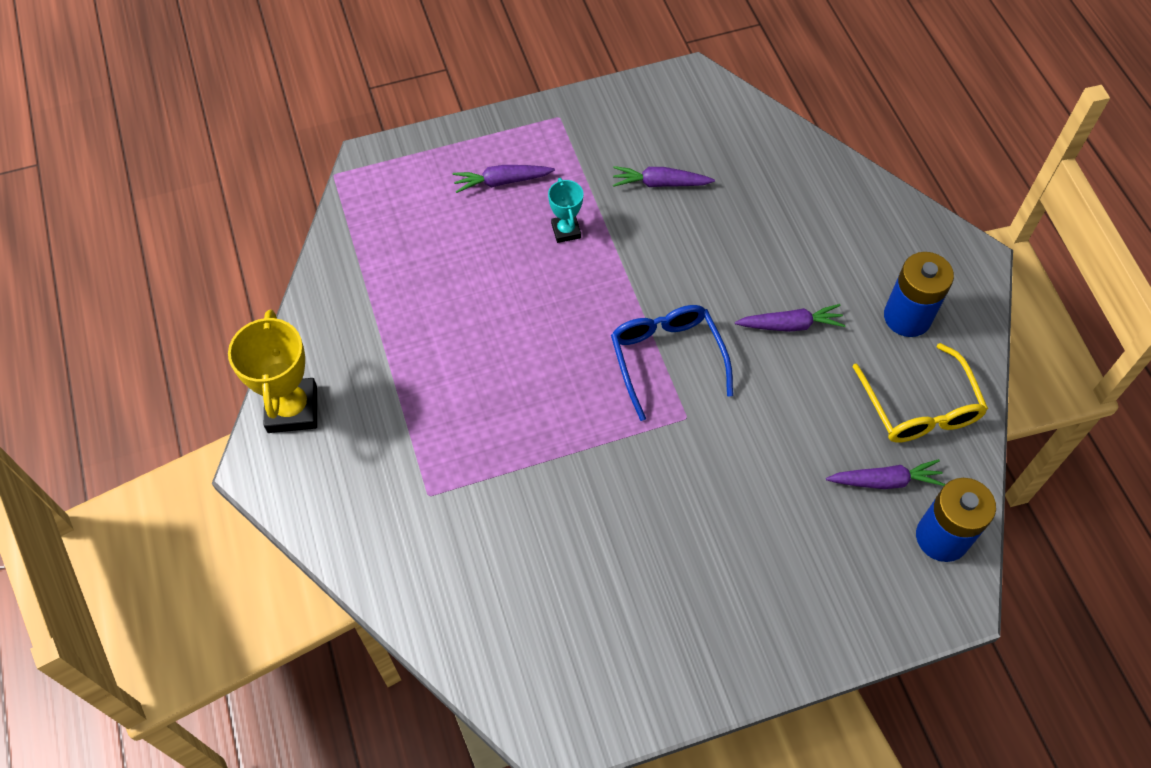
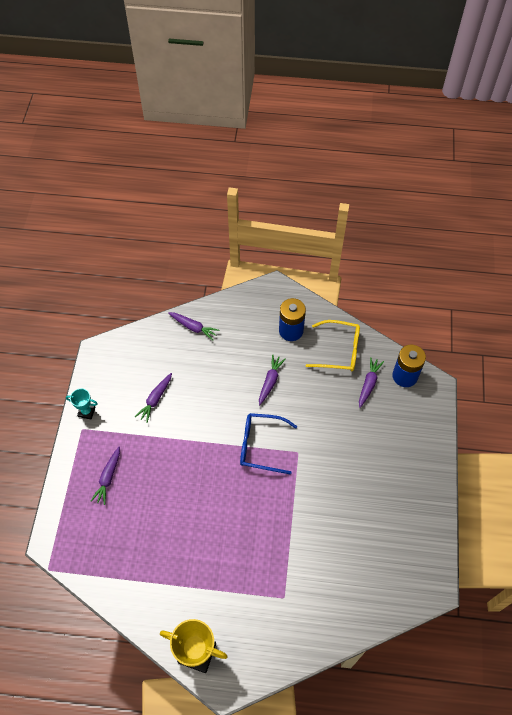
camera: 65 degrees left, 0 degrees up
(566, 231) = (159, 459): turquoise trophy -> turquoise trophy (86, 412)
(816, 178) = (193, 327): none -> purple carrot

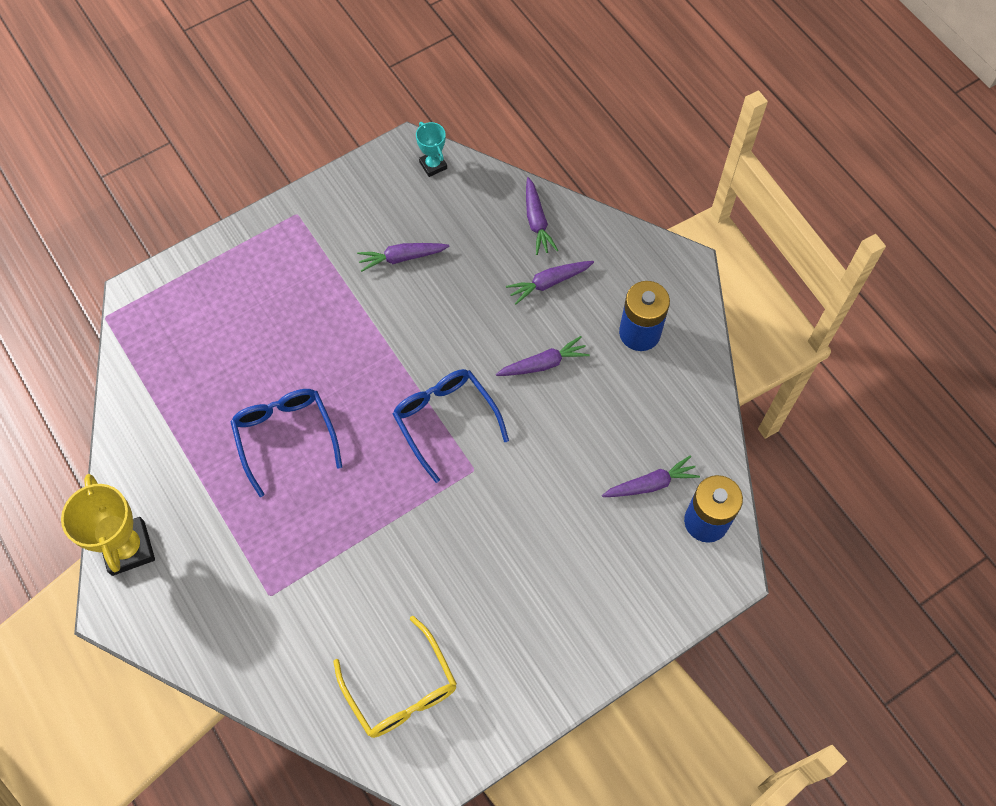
camera: 50 degrees right, 5 degrees up
(86, 412) = (322, 201): turquoise trophy -> turquoise trophy (433, 165)
(108, 477) = (261, 288): purple carrot -> purple carrot (549, 283)
(203, 526) = (285, 436): none -> blue glasses
(339, 350) = (666, 412): yellow glasses -> yellow glasses (401, 689)

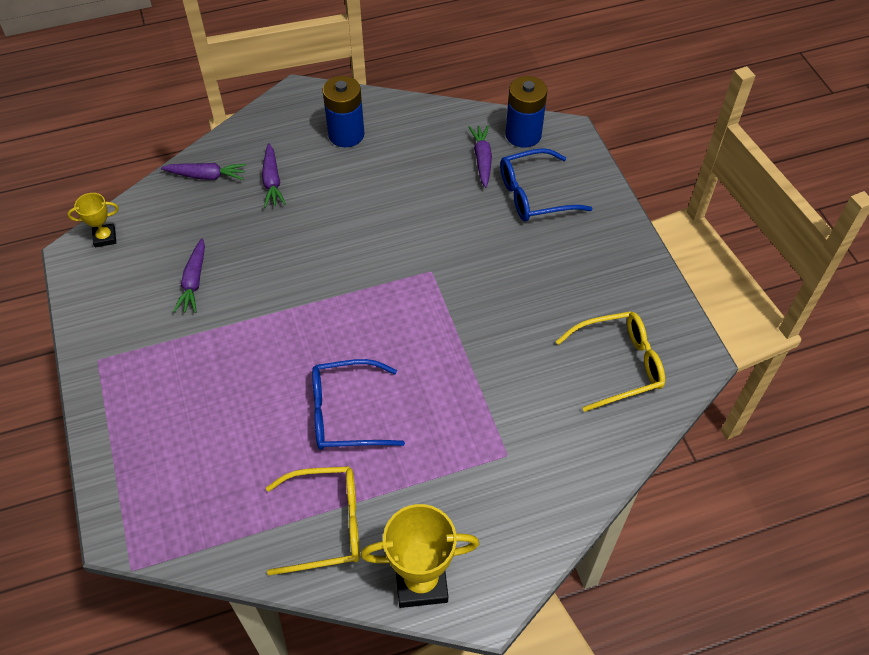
camera: 75 degrees left, 10 degrees down
(169, 453) = (326, 524): none -> yellow glasses
(433, 165) = (105, 237): turquoise trophy -> yellow trophy
(445, 420) = (376, 282): blue glasses -> blue glasses (534, 194)
(543, 364) = (349, 202): purple carrot -> none

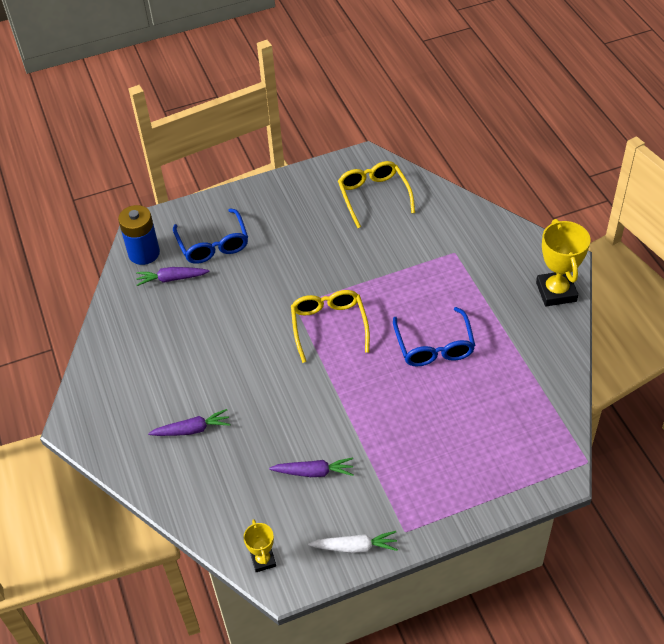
camera: 90 degrees left, 5 degrees down
(94, 314) = (355, 547): none -> white carrot
(206, 176) = (183, 486): purple carrot -> none
(326, 524) = (526, 347): yellow glasses -> yellow glasses (329, 326)
(346, 134) = (134, 379): blue battery -> none

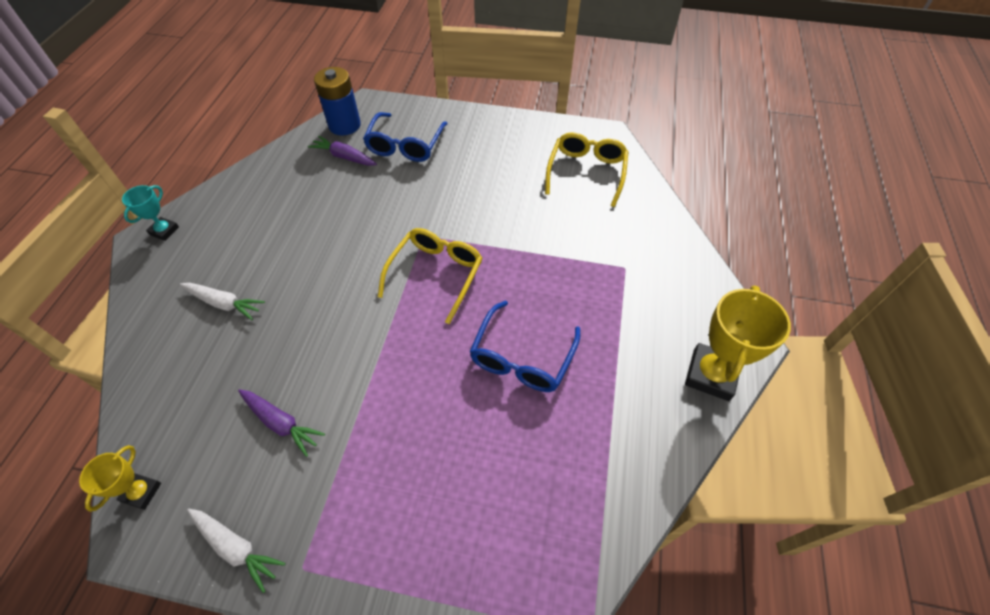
camera: 30 degrees right, 5 degrees up
(83, 410) = (164, 231): none -> turquoise trophy
(192, 429) = (224, 303): purple carrot -> white carrot

